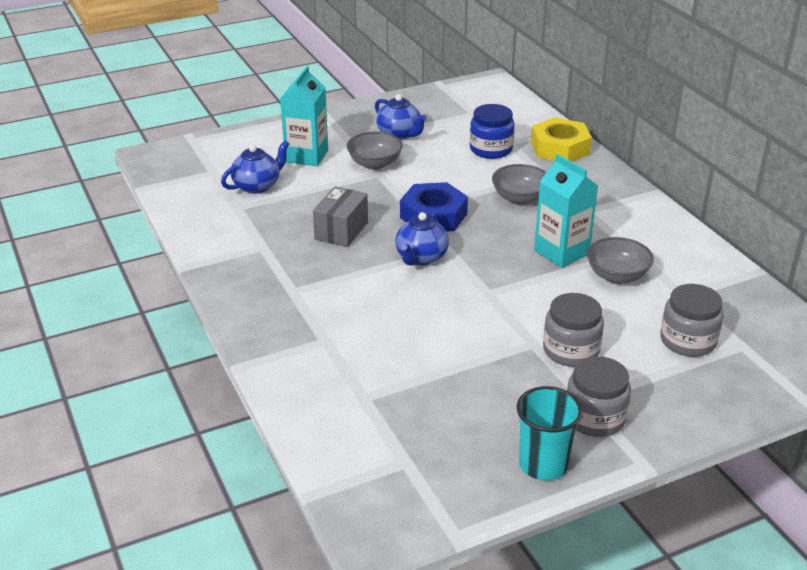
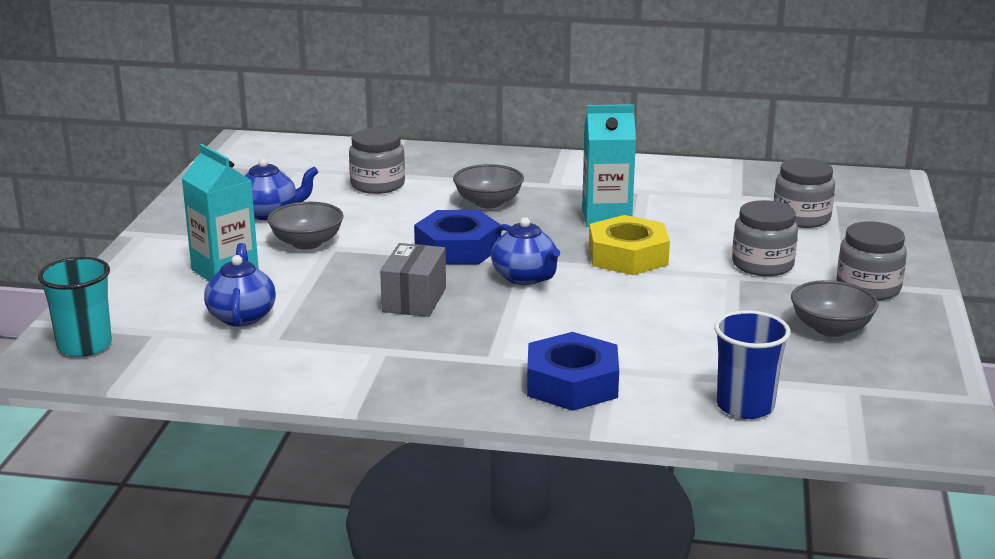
camera: 55 degrees left, 10 degrees down
(290, 333) = (572, 383): none -> blue nut
(329, 418) = (745, 406): none -> blue cup
(341, 231) = (414, 300): grey box -> grey box turned 45 degrees clockwise
(491, 149) = (377, 185): blue jar -> grey jar
(543, 464) = (911, 329): turquoise cup -> turquoise cup (84, 346)
(560, 148) = (427, 158): yellow nut -> yellow nut (628, 256)
(617, 276) = (674, 209): grey bowl -> grey bowl (831, 328)

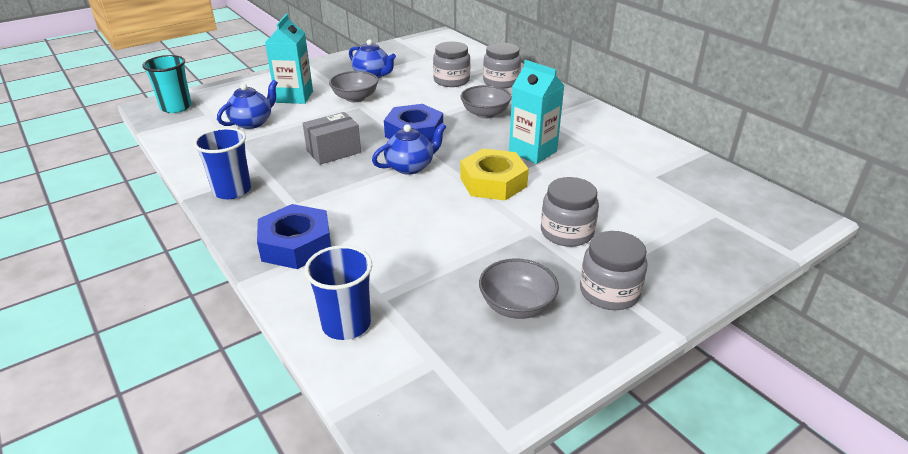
camera: 45 degrees right, 10 degrees up
(393, 380) = (232, 190): none -> blue cup
(525, 277) = (410, 167): blue teapot -> blue teapot turned 135 degrees counterclockwise
(801, 218) = (666, 213): grey jar -> grey jar (501, 82)

